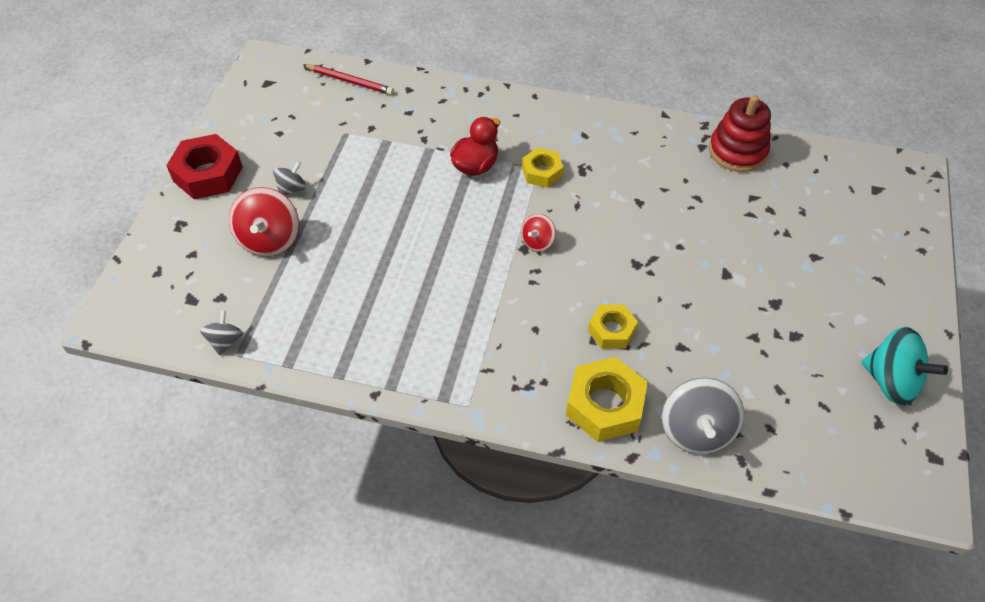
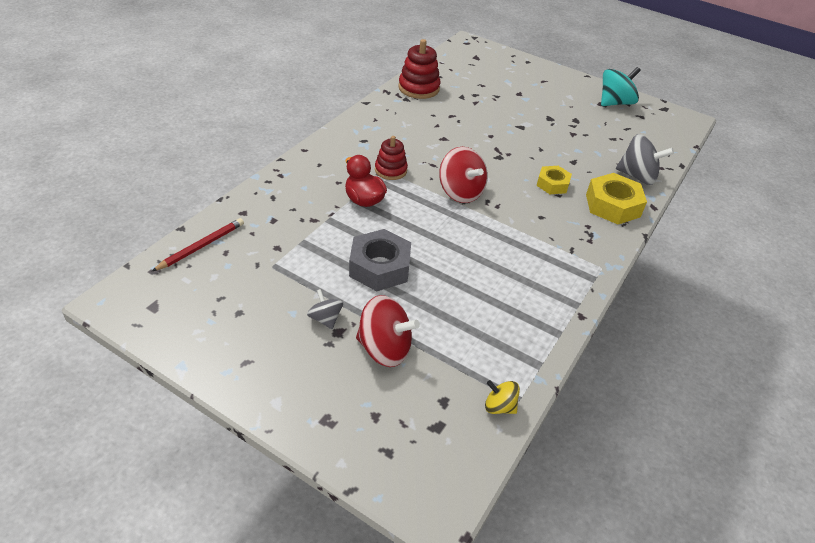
camera: 75 degrees left, 10 degrees down
(208, 174) = (264, 382): red nut -> none
(225, 341) = (499, 406): grey spinning top -> yellow spinning top
(377, 207) = (379, 267): none -> grey nut
(538, 242) = (460, 192): red spinning top -> red spinning top, size x1.83
(542, 172) = (390, 170): yellow nut -> red stacking toy

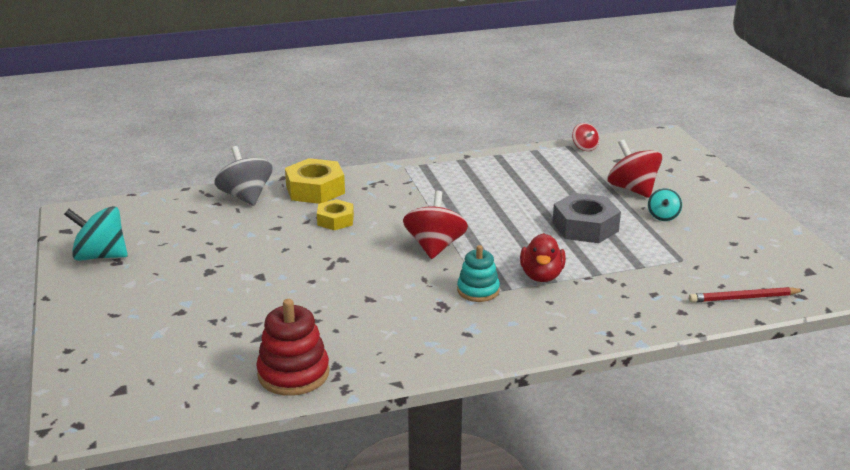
camera: 135 degrees left, 15 degrees down
(325, 319) = (663, 216): grey spinning top -> turquoise spinning top
(390, 170) = (478, 290): red stacking toy -> turquoise stacking toy
(499, 406) = (584, 147): yellow spinning top -> red spinning top

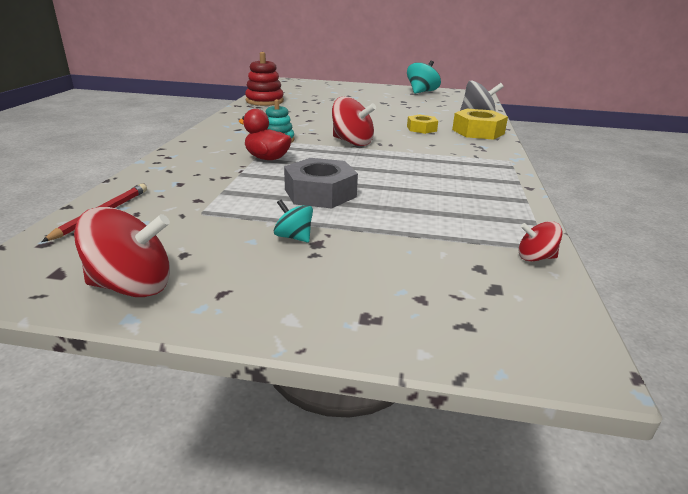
camera: 115 degrees right, 0 degrees up
(632, 189) = (379, 244): red spinning top -> red spinning top (132, 286)

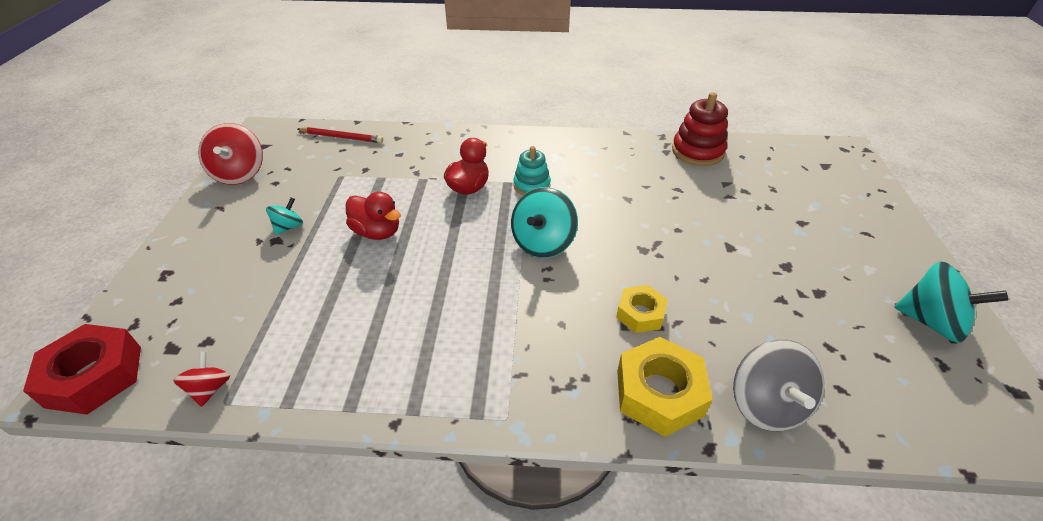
camera: 85 degrees right, 15 degrees up
(320, 193) = (377, 232): grey nut -> red duck
(352, 142) = (543, 243): red spinning top -> turquoise spinning top
(554, 337) = (94, 376): none -> red nut

